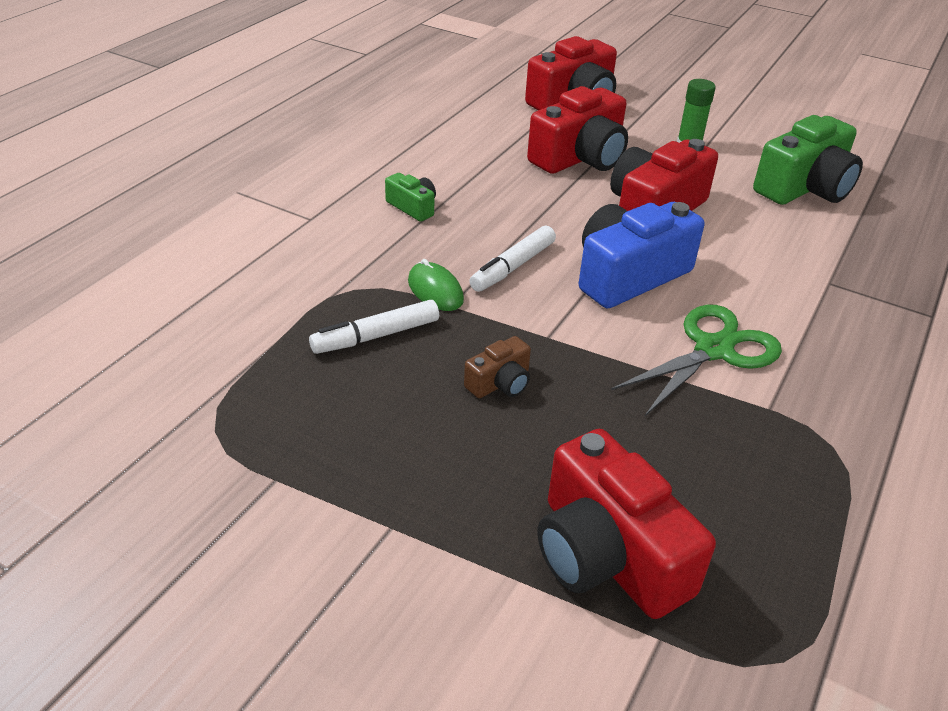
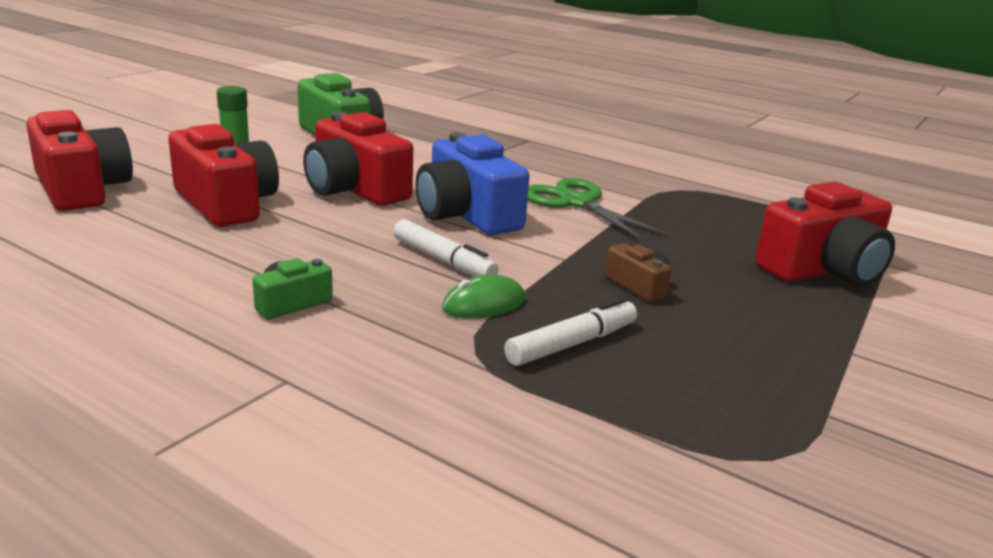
camera: 85 degrees left, 15 degrees down
(376, 336) = (572, 344): white marker -> white marker turned 105 degrees counterclockwise

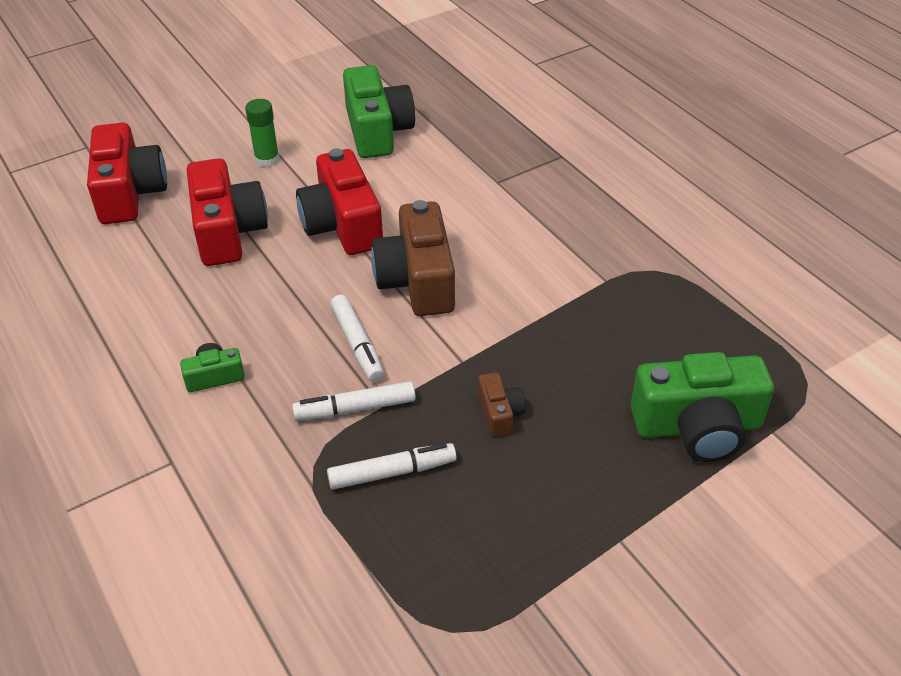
camera: 25 degrees right, 20 degrees up
(467, 215) = (417, 280): blue camera -> brown camera
(484, 304) = (355, 408): green mouse -> white marker
(576, 203) = (532, 277): green scissors -> none
(824, 270) = (697, 426): red camera -> green camera

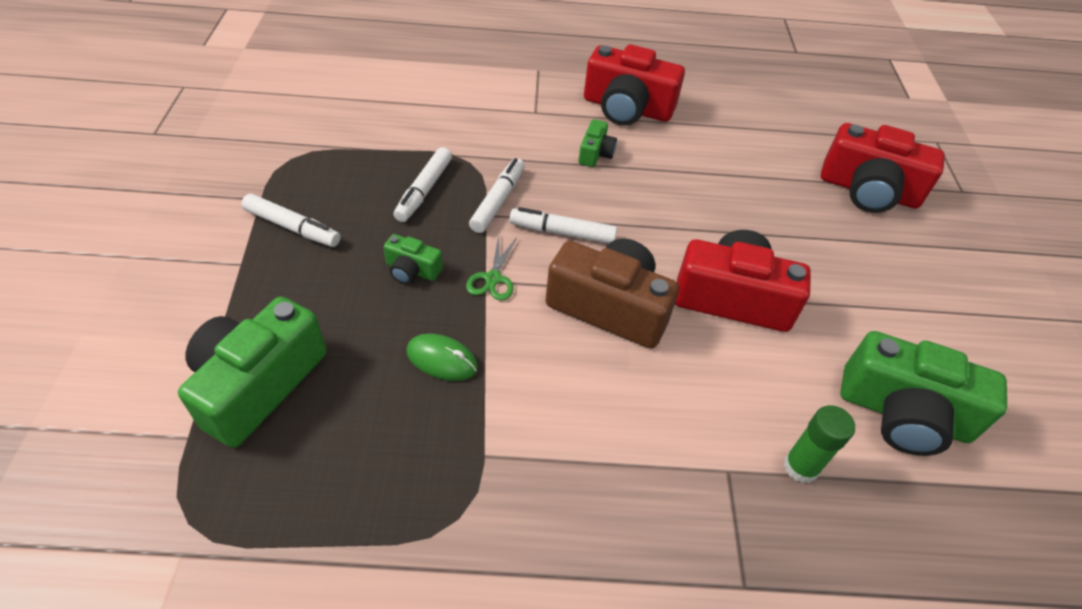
camera: 120 degrees right, 5 degrees up
(227, 231) = (771, 223): red camera -> red camera (627, 108)
(267, 160) = (882, 295): green glue stick -> green glue stick (800, 467)
(456, 358) = (493, 279): none -> green scissors
(499, 413) = (412, 270): brown camera -> green camera
(541, 538) = (292, 227): none -> white marker
(562, 341) = (442, 359): none -> green mouse

